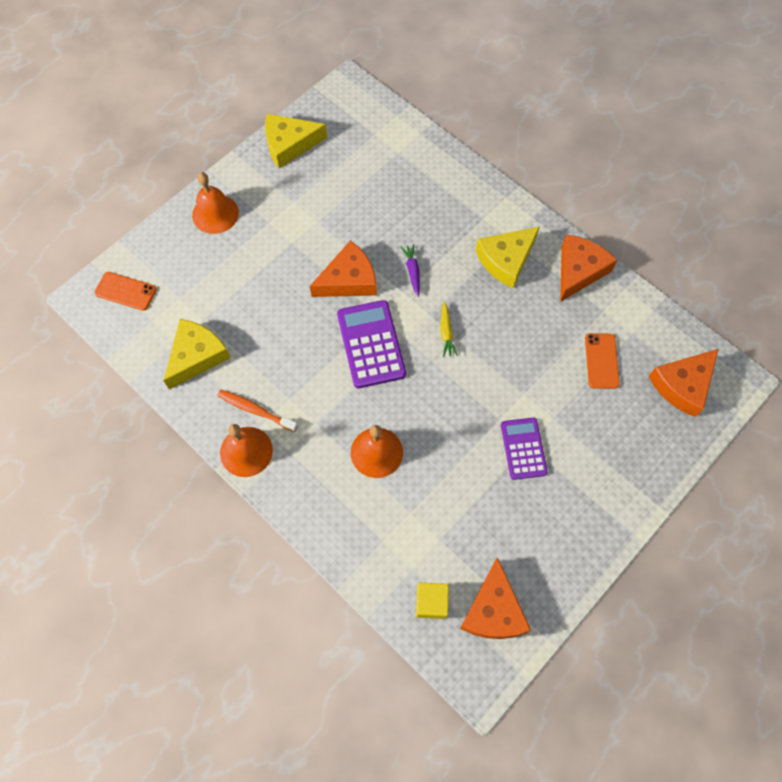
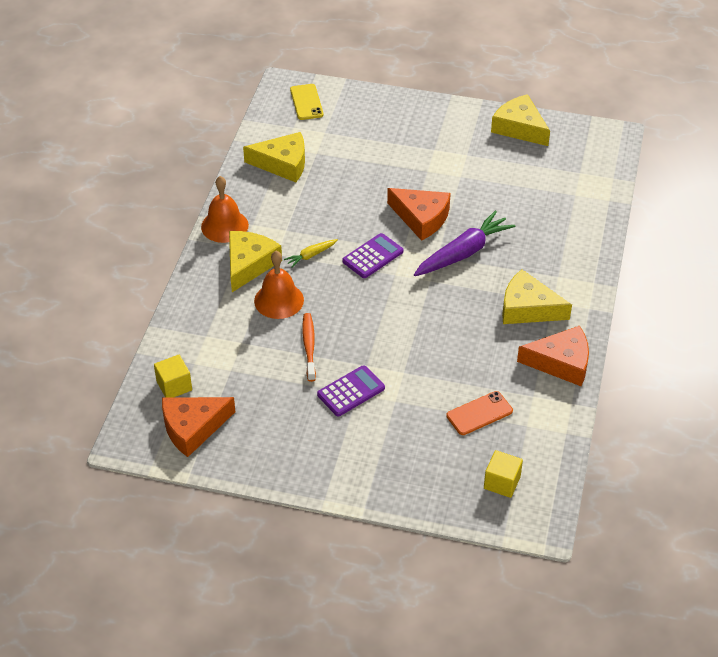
camera: 60 degrees right, 20 degrees down
(125, 291) = (306, 102): orange phone -> yellow phone
(215, 214) = (415, 117): orange bell -> none
(255, 410) = (262, 216): orange toothbrush -> orange toothbrush (309, 346)
(313, 455) = (249, 264): none -> yellow cheese
(371, 344) = (373, 256): purple calculator -> purple calculator, size x0.66
(412, 271) = (463, 253): purple carrot -> purple carrot, size x2.08
(446, 332) = (422, 298): yellow carrot -> yellow carrot (311, 255)
(682, 385) = (502, 482): orange cheese -> yellow cube

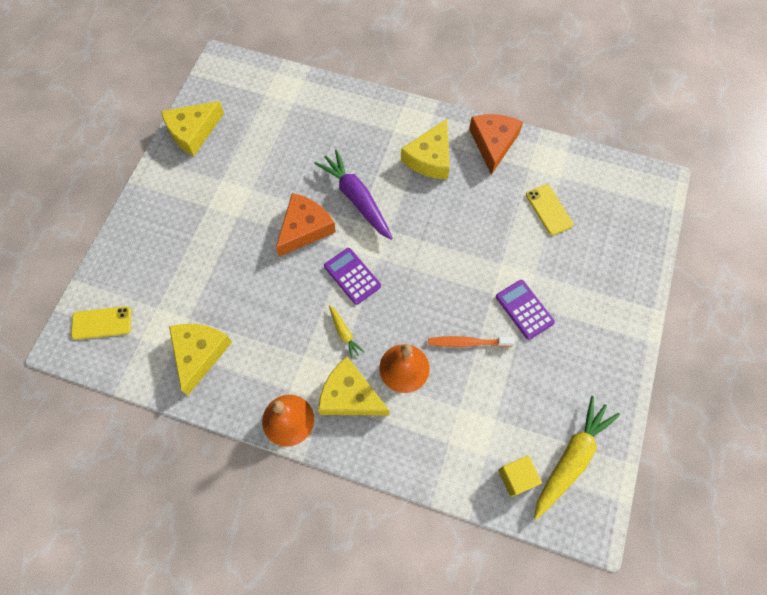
camera: 85 degrees left, 20 degrees up
(193, 428) = (571, 458): orange cheese -> yellow carrot
(479, 413) = (549, 209): orange phone -> yellow phone
(502, 482) = (620, 203): yellow cube -> none

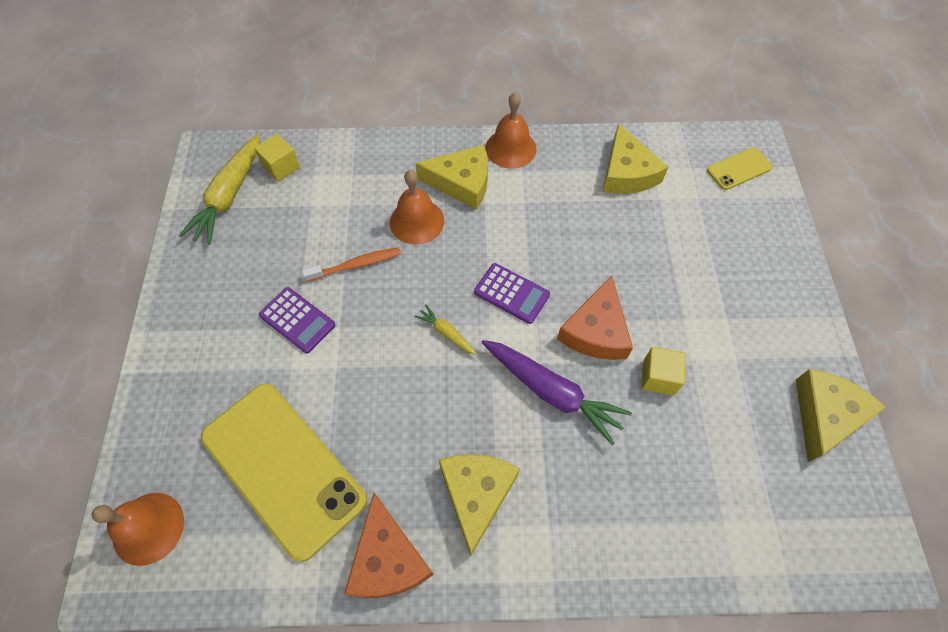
camera: 160 degrees right, 5 degrees down
(280, 185) = (658, 377): none -> yellow cube
(344, 333) = (493, 233): yellow carrot -> yellow carrot (446, 333)
(549, 209) = (283, 468): yellow phone -> yellow phone, size x2.21
(638, 202) = (148, 528): none -> orange bell

